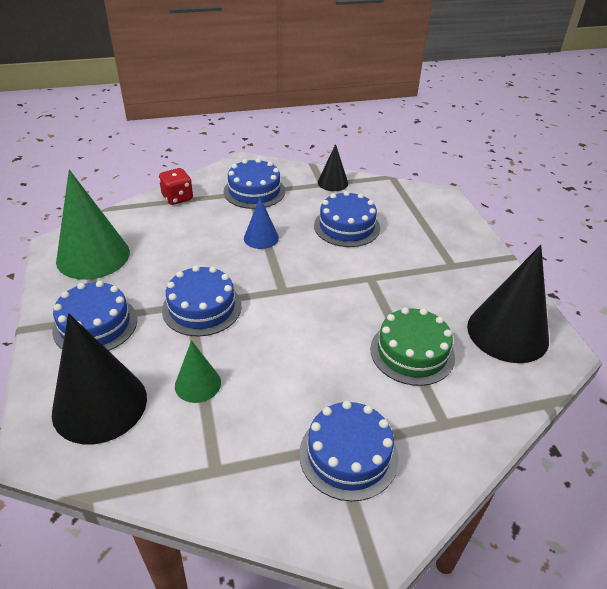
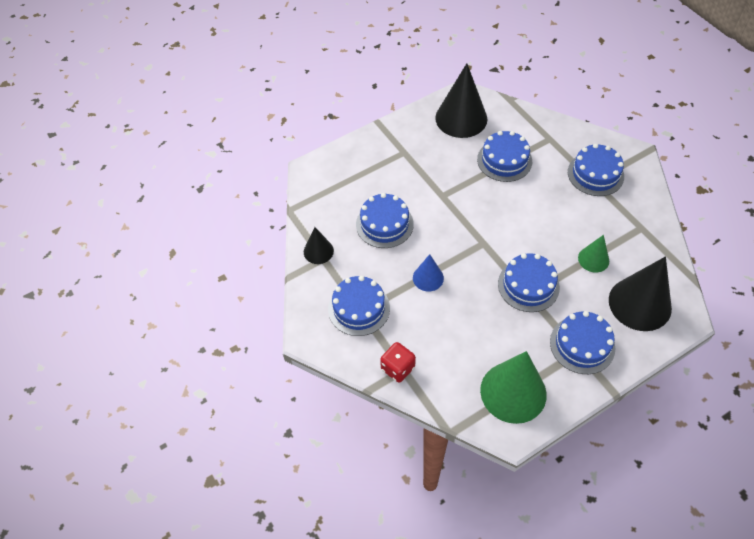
camera: 105 degrees left, 15 degrees up
(412, 352) = (504, 160): green cake -> blue cake

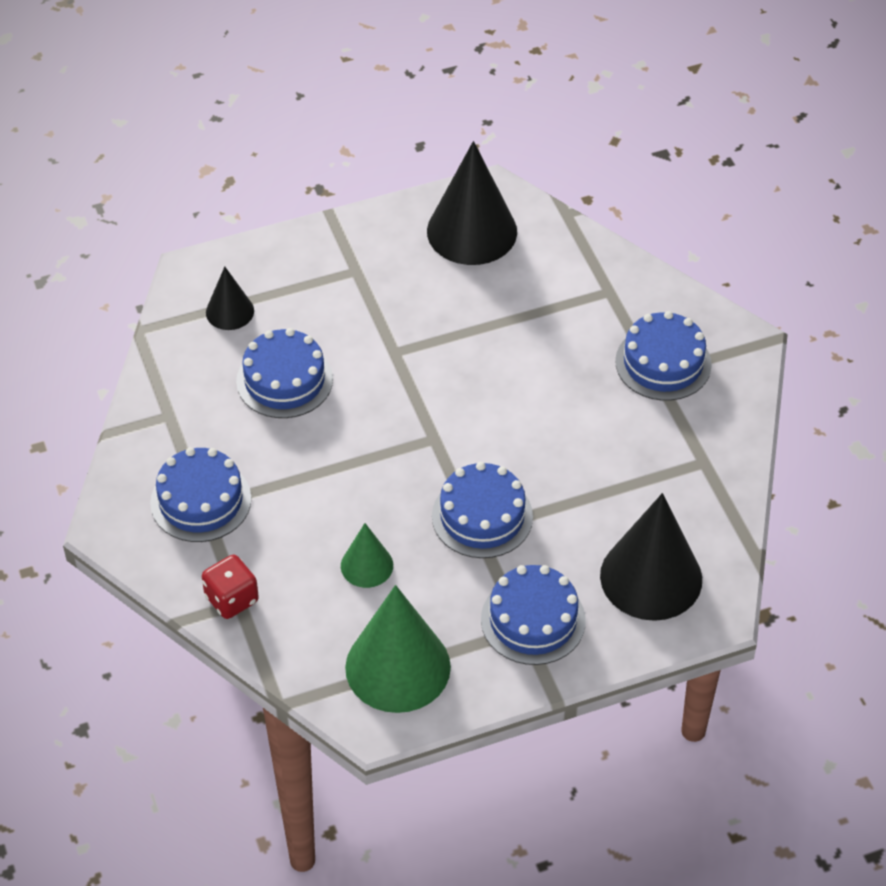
camera: 10 degrees right, 5 degrees down
(318, 251) = (165, 403): black cone -> black cone (230, 311)
(428, 278) = (325, 475): blue cone -> none
(504, 160) = (518, 313): blue cake -> none
(593, 259) = (604, 496): green cone -> green cone (367, 565)

